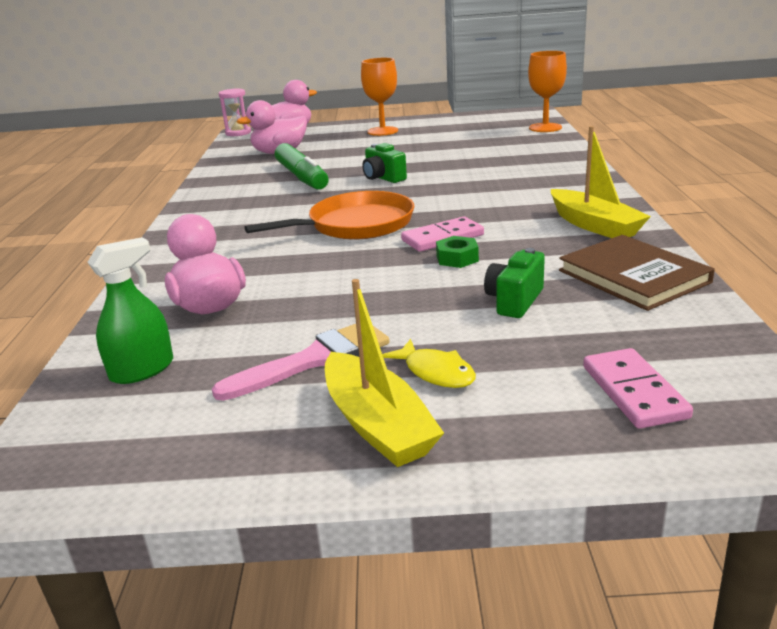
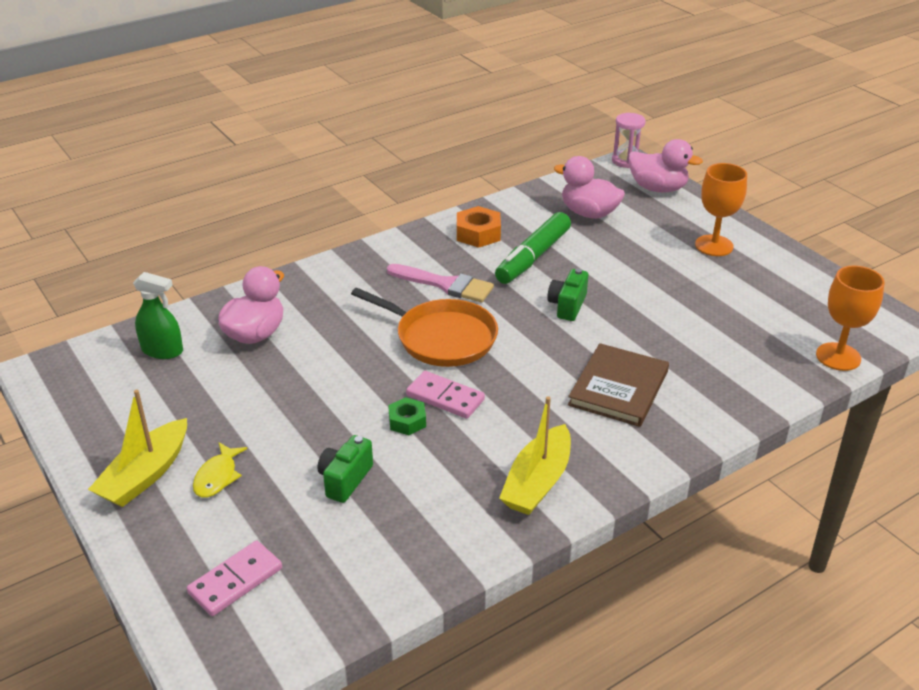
camera: 55 degrees right, 10 degrees up
(234, 187) = (478, 234): none -> orange nut
(314, 360) = (207, 415): pink brush -> pink brush (445, 285)
(514, 301) = (345, 480): green camera -> green camera turned 60 degrees counterclockwise
(633, 276) = (432, 536): brown book -> brown book (618, 388)

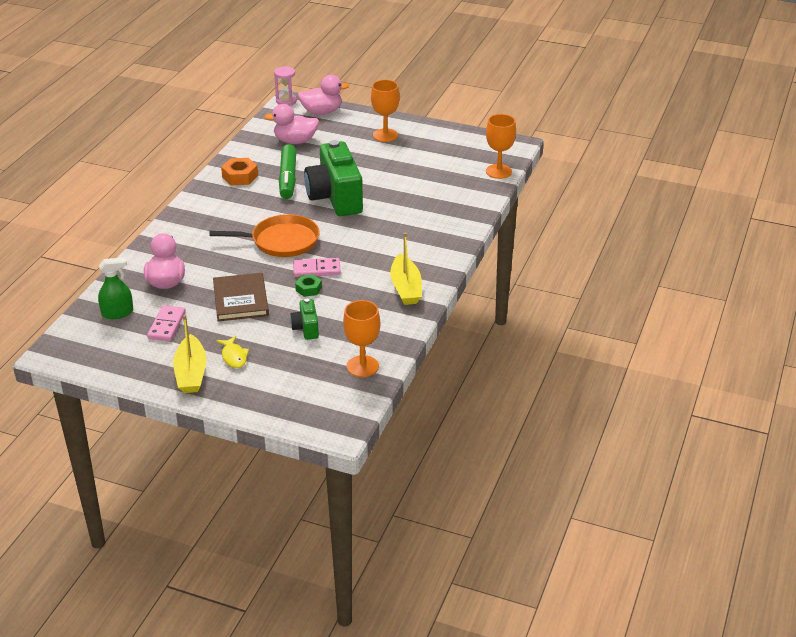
camera: 35 degrees left, 0 degrees up
(235, 580) = (300, 393): pink domino -> pink domino (166, 325)
(356, 582) = (362, 366): none -> orange goblet
(445, 285) = (252, 212): pink brush -> none
(567, 306) = (335, 198): green camera -> green camera, size x2.21
(618, 388) = (403, 229): brown book -> brown book (240, 300)

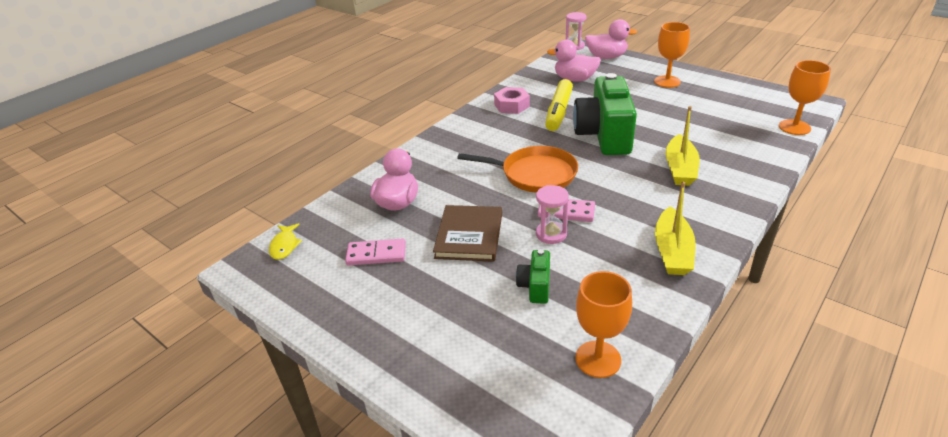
camera: 20 degrees right, 0 degrees up
(117, 313) = (332, 231): green spray bottle -> none
(166, 325) = (376, 254): pink domino -> pink domino turned 60 degrees clockwise
(191, 373) = (376, 325): yellow boat -> yellow boat (680, 168)
(234, 356) = (436, 310): yellow fish -> yellow fish (284, 246)
(240, 176) = (511, 105): orange nut -> pink nut
(288, 178) = (558, 112): green marker -> yellow marker
(308, 289) = (551, 234): green nut -> pink hourglass

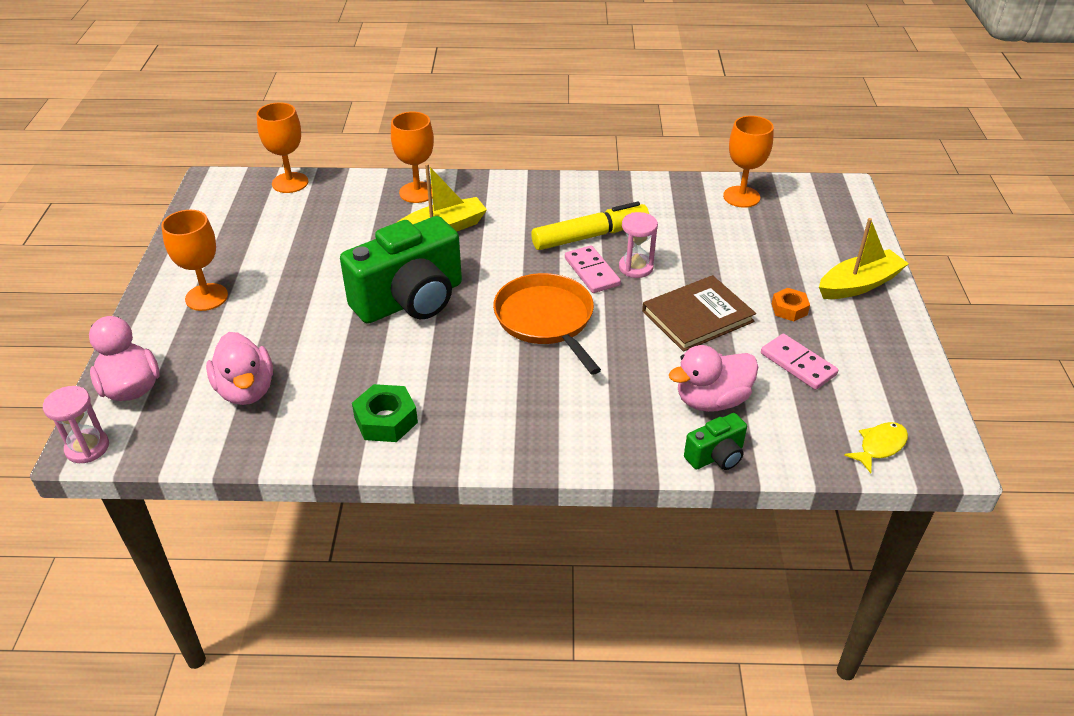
camera: 130 degrees left, 5 degrees up
(424, 285) = (789, 309): none -> orange nut
(511, 105) = (386, 420): pink nut -> green nut
(535, 286) = (711, 249): green camera -> green camera (716, 456)
(558, 112) = (372, 363): yellow marker -> yellow marker (590, 236)
(672, 251) = (585, 199): yellow boat -> yellow boat (859, 284)
(744, 173) = (417, 192): none -> orange goblet

